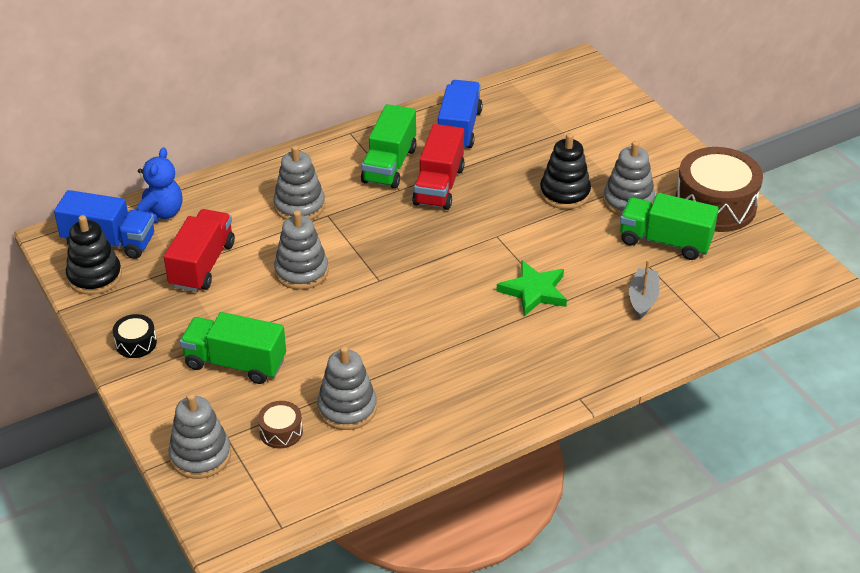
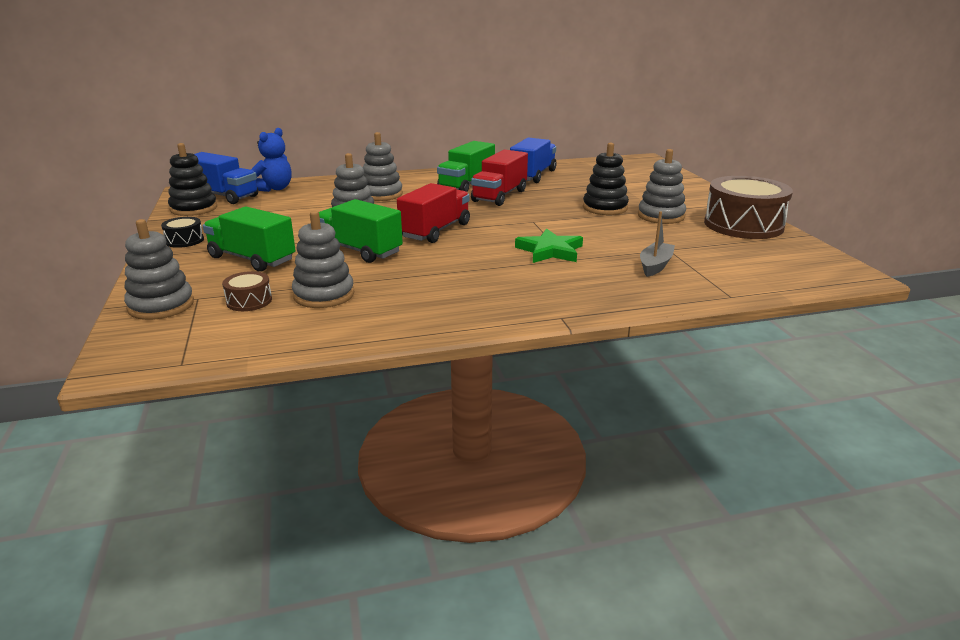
camera: 15 degrees right, 15 degrees down
(202, 265) = (280, 211): red truck -> red truck (435, 231)
(665, 241) = (688, 238): green truck -> green truck (359, 250)

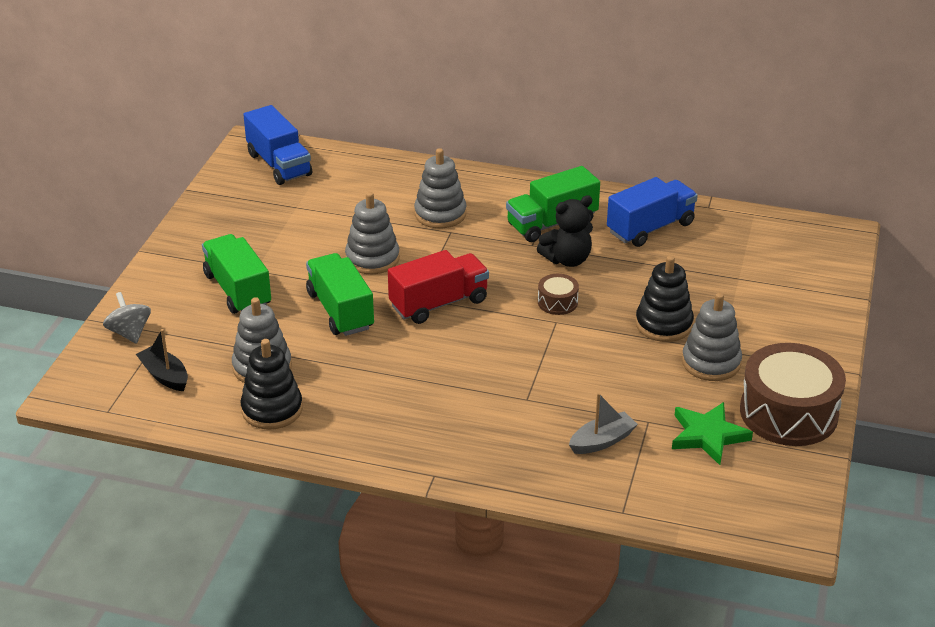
camera: 30 degrees right, 10 degrees up
(161, 306) = (129, 333): grey stacking toy -> grey spinning top
(184, 240) = (198, 238): black drum -> none
(194, 208) = (237, 181): black stacking toy -> black stacking toy (272, 409)
(227, 323) = (165, 376): none -> black boat
(249, 301) = (198, 352): brown drum -> brown drum (557, 302)
(274, 188) = (338, 165): blue teddy bear -> none
(499, 196) = (567, 259): red truck -> black teddy bear
(550, 251) = (521, 378): green star -> green star (708, 436)

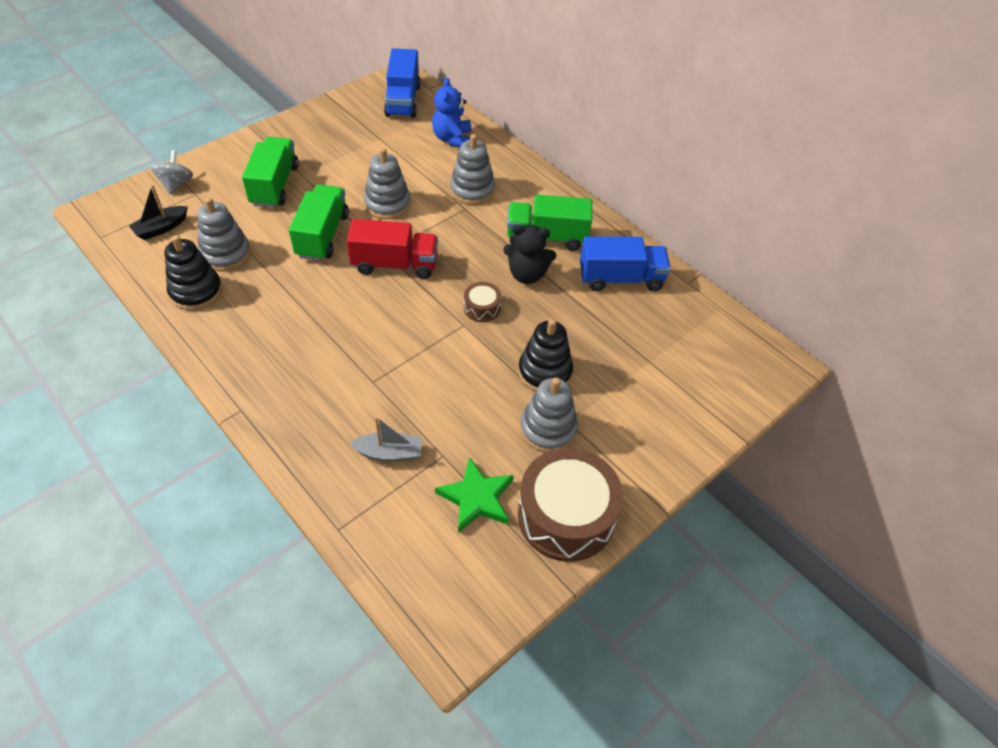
camera: 30 degrees right, 15 degrees up
(165, 376) = (161, 228): black boat -> black boat turned 120 degrees counterclockwise
(370, 179) = (452, 139): none -> blue teddy bear

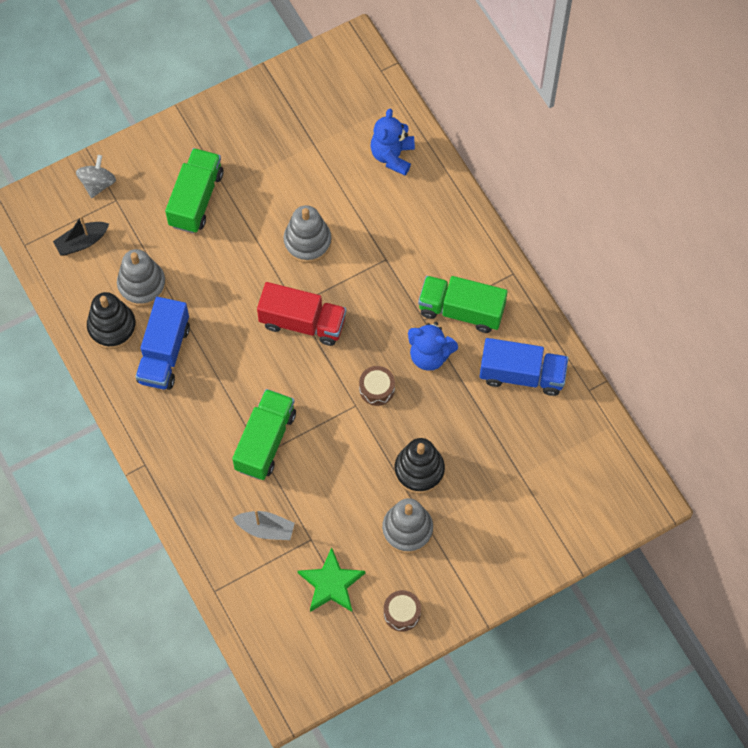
camera: 15 degrees right, 15 degrees up
(322, 235) = (237, 275): green truck -> green truck (265, 441)
(403, 100) = (348, 87): blue truck -> blue truck (164, 353)
(472, 190) = (398, 235): grey stacking toy -> none
(527, 274) = (429, 355): black teddy bear -> blue teddy bear
(566, 516) = (402, 613): brown drum -> brown drum, size x0.45

